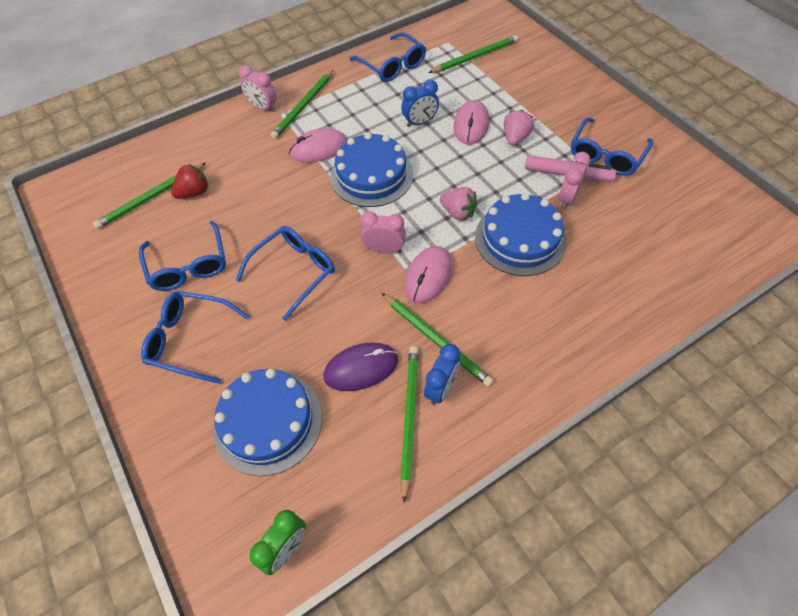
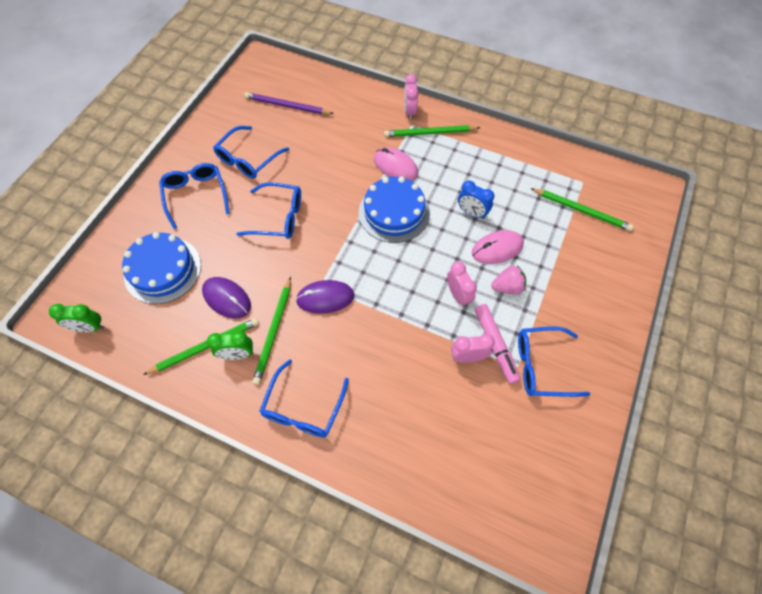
camera: 55 degrees right, 5 degrees up
(151, 198) = (287, 106): green pencil -> purple pencil
(194, 193) = (306, 124): red strawberry -> none
(384, 249) = (331, 258): pink clock -> pink clock (458, 295)
(392, 65) = (520, 160): blue glasses -> blue glasses (303, 407)
(428, 276) = (325, 298): pink mouse -> purple mouse
(441, 388) = (237, 354): blue clock -> green clock
(458, 213) = (397, 286): pink strawberry -> none
(520, 239) = (401, 342): blue cake -> none

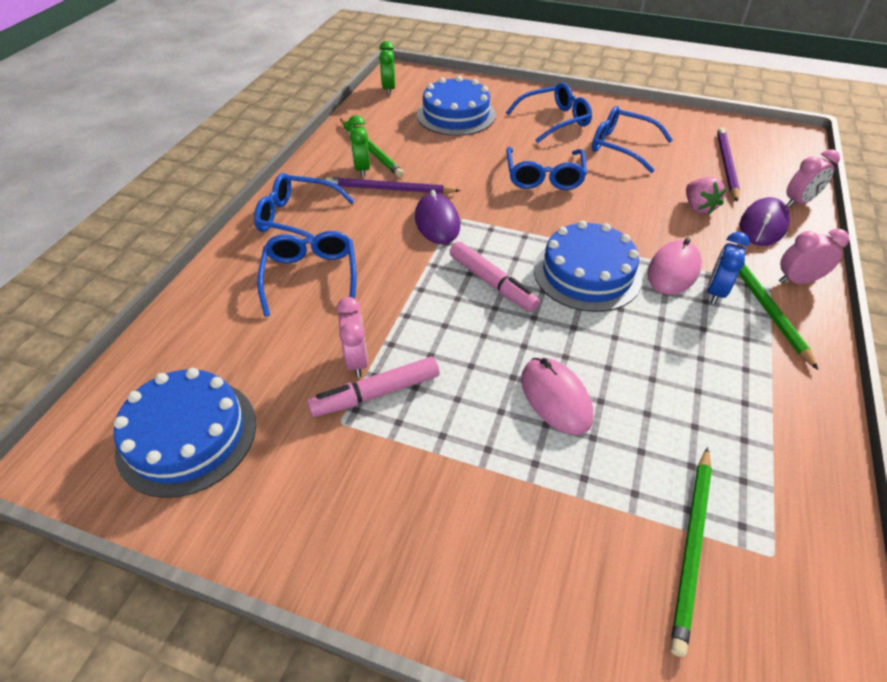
camera: 85 degrees right, 15 degrees down
(227, 298) = (427, 155): purple mouse -> purple mouse (763, 225)
(274, 332) = (389, 189): green pencil -> purple pencil
(398, 269) = (492, 283): none -> pink marker
(458, 295) = (458, 348): pink clock -> pink clock (798, 202)
(472, 213) = (618, 363): blue clock -> blue clock (715, 292)
(507, 287) = (482, 411): pink strawberry -> pink strawberry (698, 207)
(531, 463) = (187, 435): none -> blue cake
(542, 366) = (340, 457): blue glasses -> blue glasses (311, 277)

